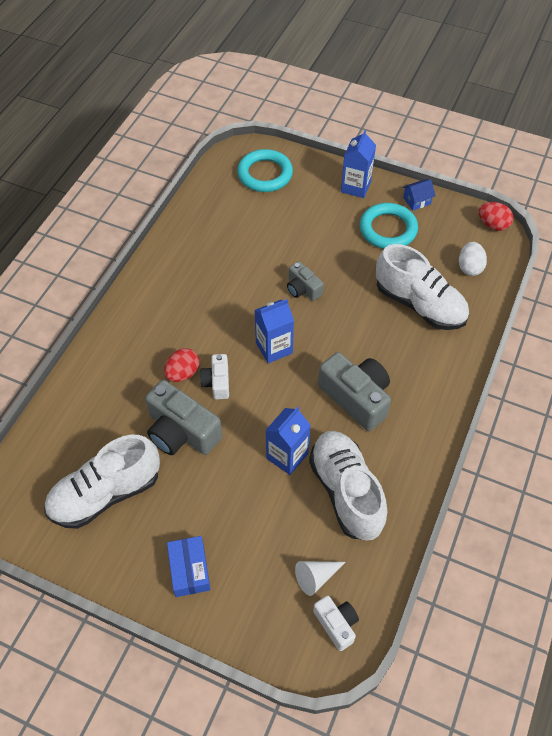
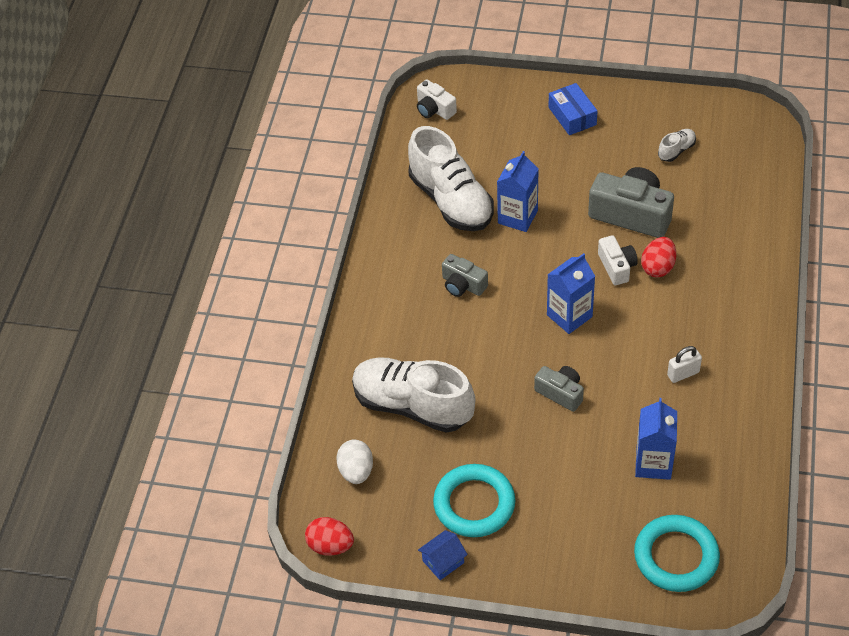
camera: 170 degrees right, 5 degrees down
(105, 494) = (676, 150): white shoe -> white shoe, size x0.42
(205, 282) = (683, 374): none -> white padlock
(316, 577) = (460, 134): white cone -> none
(355, 187) = (536, 565): blue carton -> blue carton (653, 463)
(356, 398) = (463, 285): grey camera -> grey camera, size x0.56

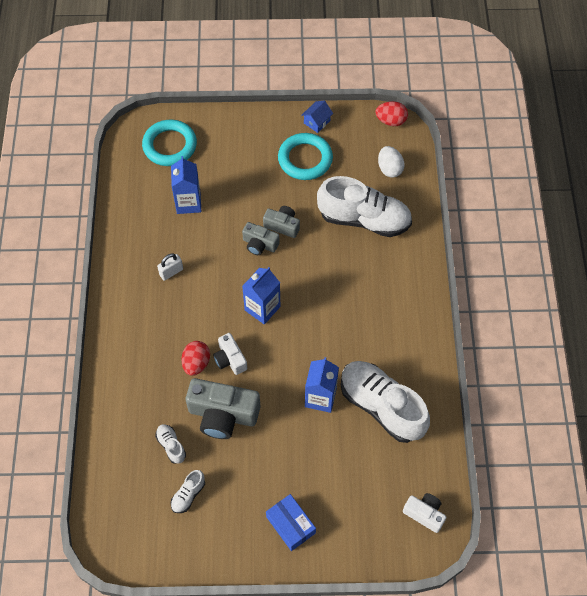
camera: 165 degrees right, 10 degrees up
(463, 285) = (351, 324): grey camera -> grey camera (282, 225)
(692, 193) = (171, 446): none -> white shoe

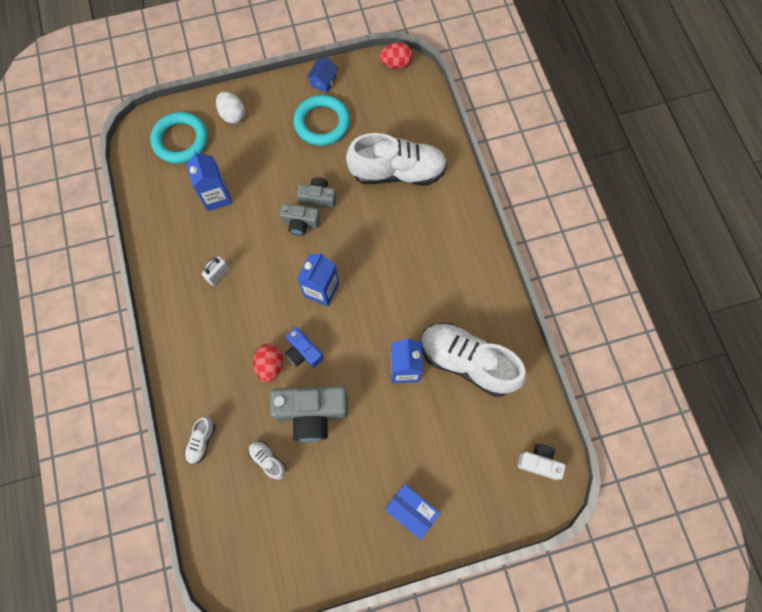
camera: 15 degrees left, 10 degrees up
(188, 495) = (299, 508): white shoe -> white shoe (201, 442)
(230, 359) = (303, 352): white camera -> blue camera
(389, 169) = (408, 114): white egg -> white egg (232, 115)

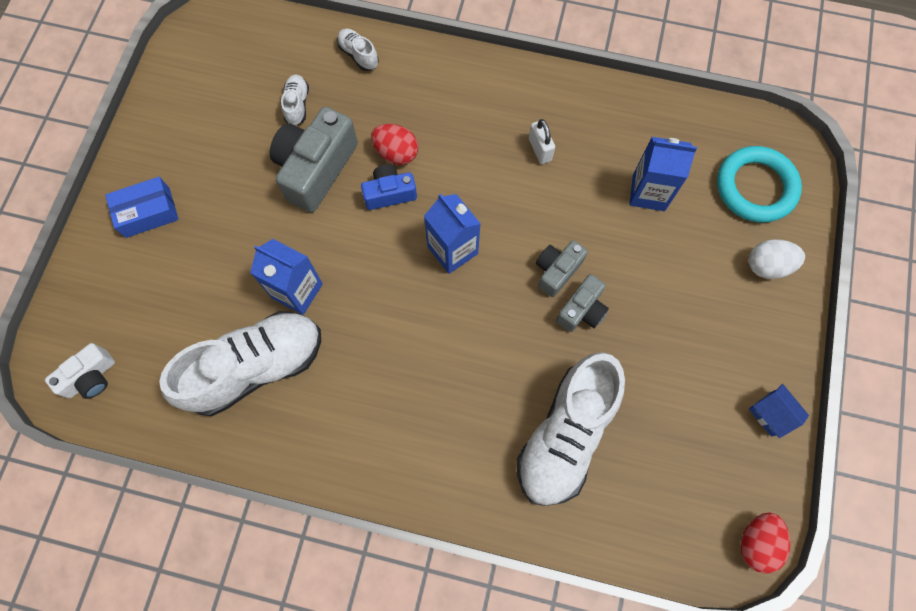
camera: 120 degrees right, 0 degrees up
(268, 460) = (297, 105): white shoe -> white shoe turned 75 degrees counterclockwise
(322, 123) = (698, 375): turquoise ring -> none

